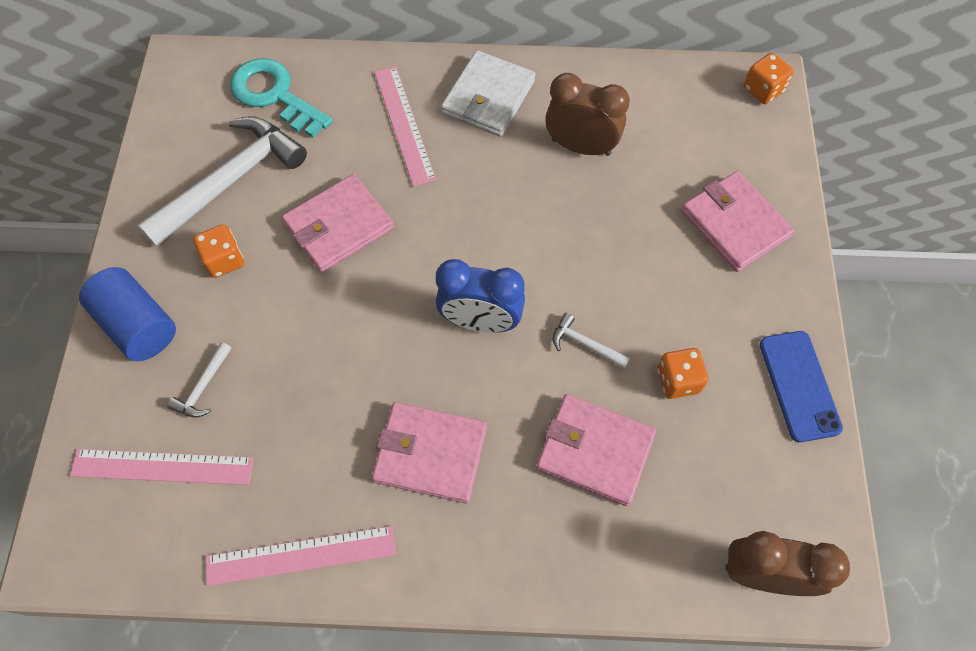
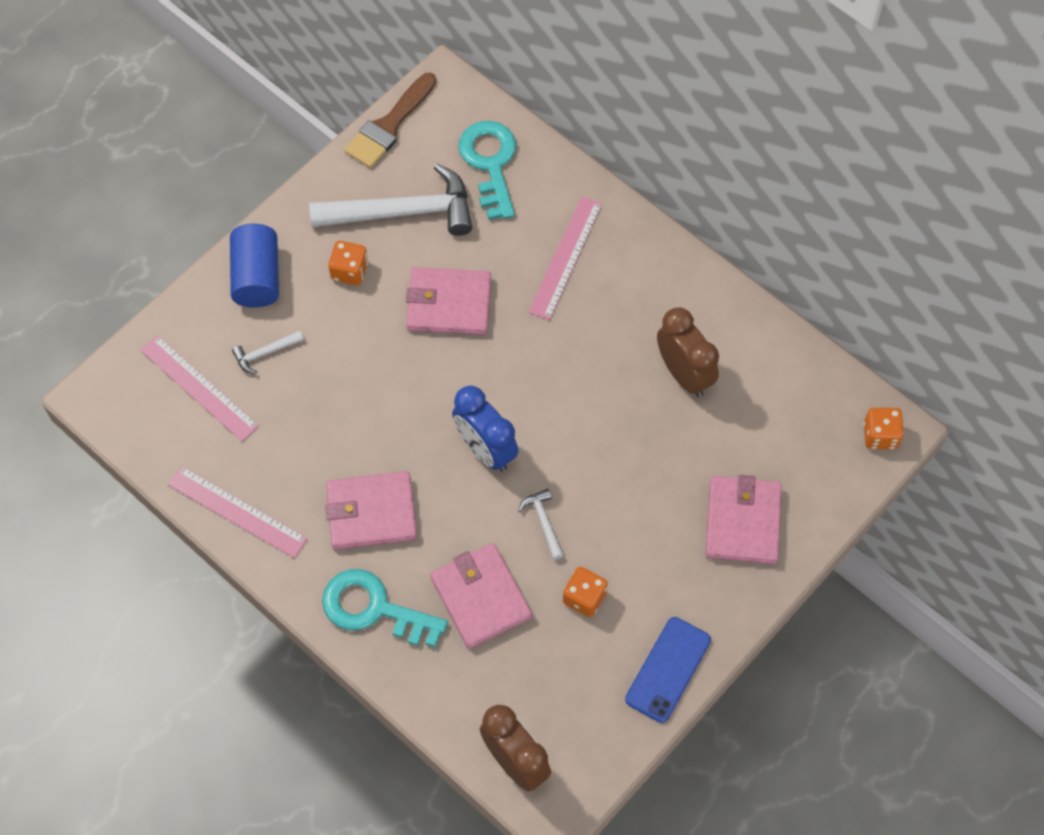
camera: 40 degrees right, 0 degrees up
(158, 121) = (389, 125): none -> brown brush
(430, 454) = (371, 513): pink wallet -> pink wallet turned 60 degrees counterclockwise
(488, 97) = (650, 281): white wallet -> none
(512, 540) = (374, 608): none -> turquoise key

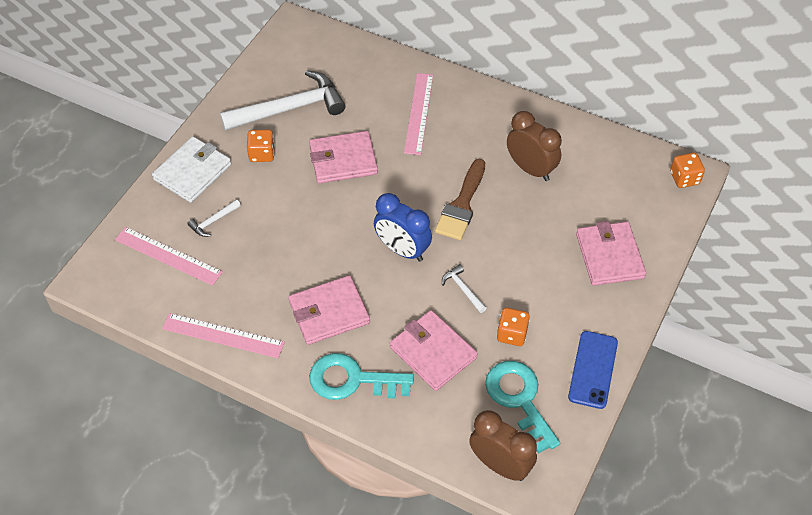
camera: 15 degrees left, 10 degrees down
(257, 277) = (192, 172): blue cylinder -> white wallet
(389, 125) = (263, 56): brown brush -> brown brush (462, 205)
(490, 163) = (344, 66): turquoise key -> turquoise key (519, 399)

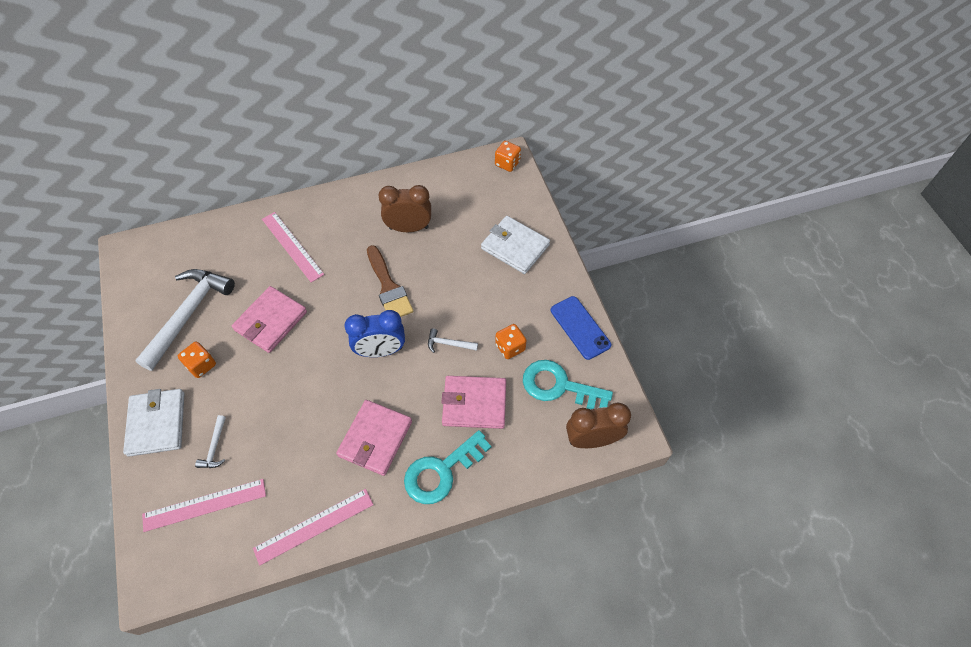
camera: 45 degrees left, 5 degrees up
(609, 256) = (515, 247): pink wallet -> white wallet

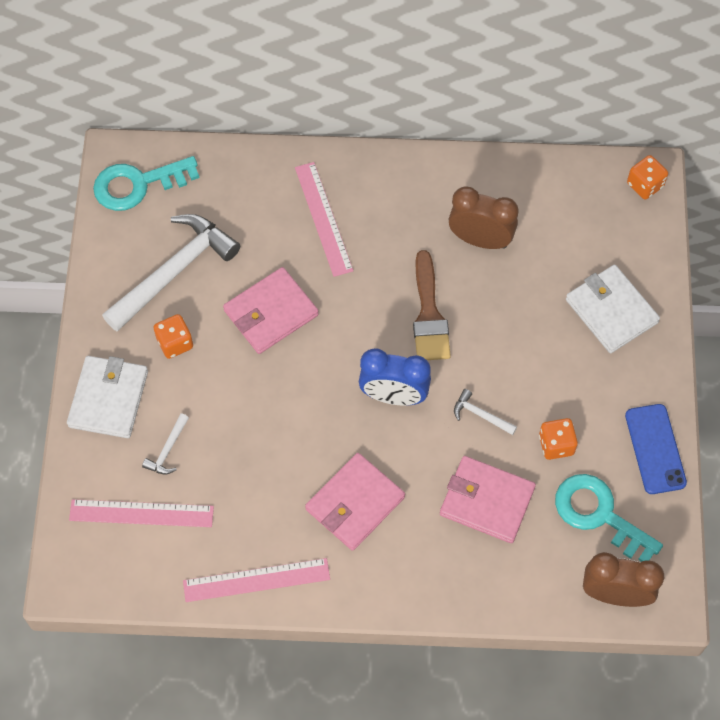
camera: 20 degrees right, 5 degrees up
(441, 471) = (420, 569): turquoise key -> turquoise key (138, 184)

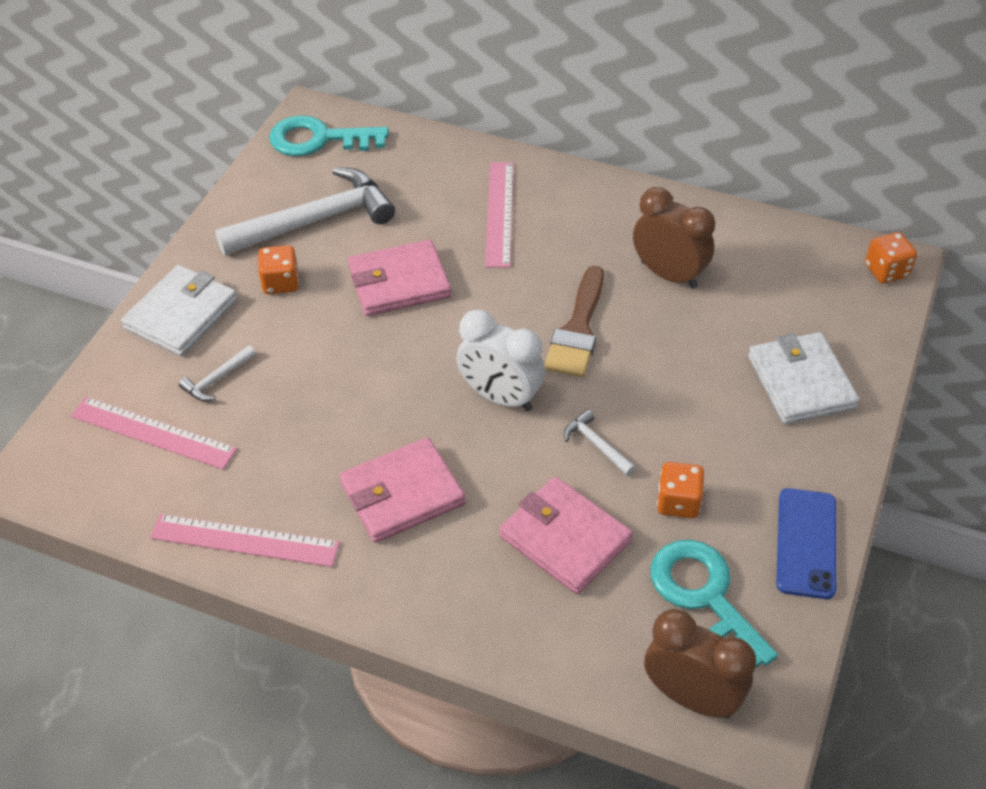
camera: 20 degrees right, 15 degrees down
(393, 396) = (500, 397): blue clock -> white clock

